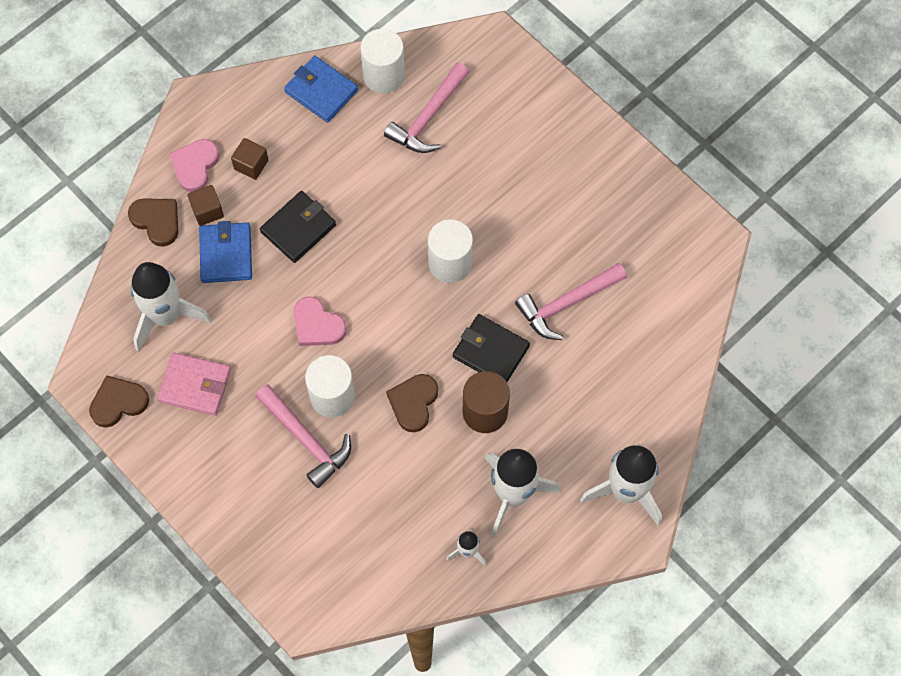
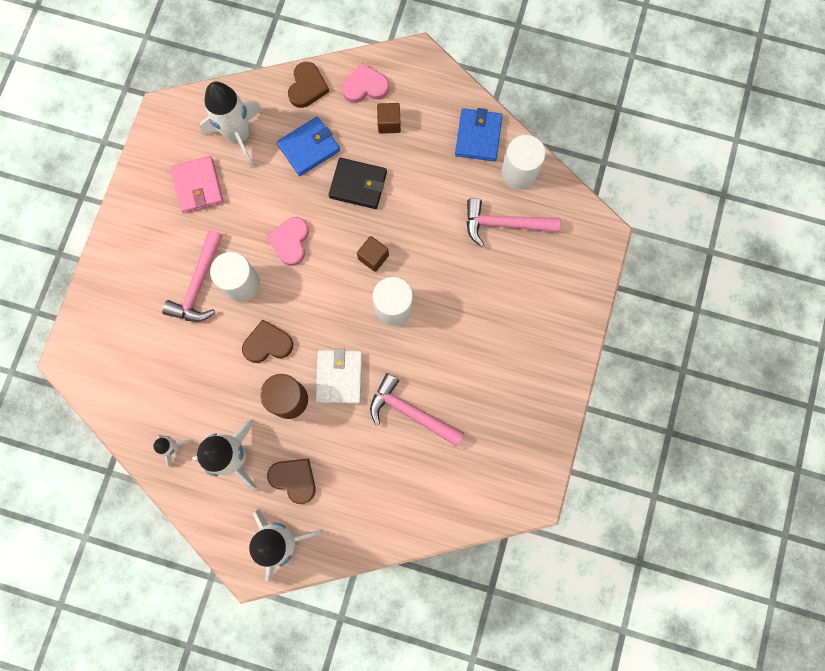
camera: 60 degrees right, 10 degrees up
(118, 402) = (158, 144): brown heart -> brown heart (294, 479)
(207, 211) = (335, 115): brown cube -> brown cube (373, 257)
(491, 351) = (339, 377): black wallet -> white wallet

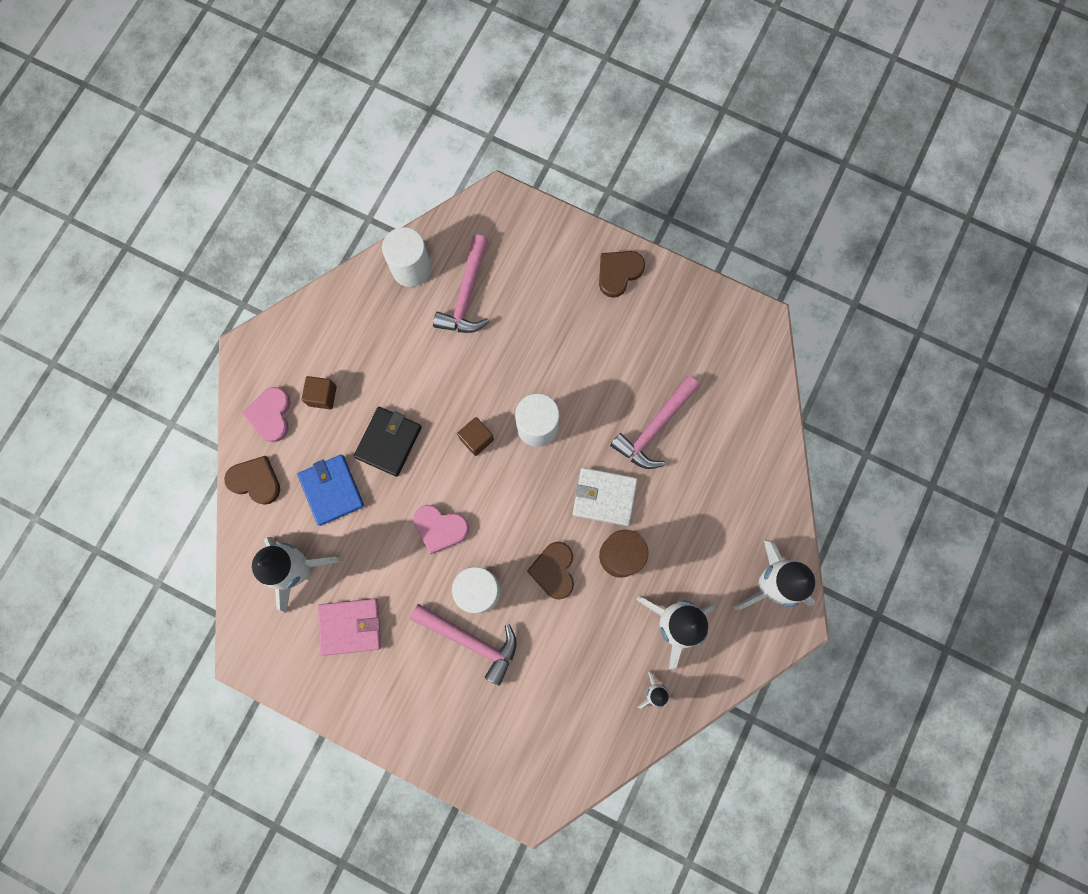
camera: 80 degrees left, 0 degrees up
(294, 479) = (707, 562): brown heart -> brown heart (618, 273)
(478, 136) = (360, 303): blue wallet -> none

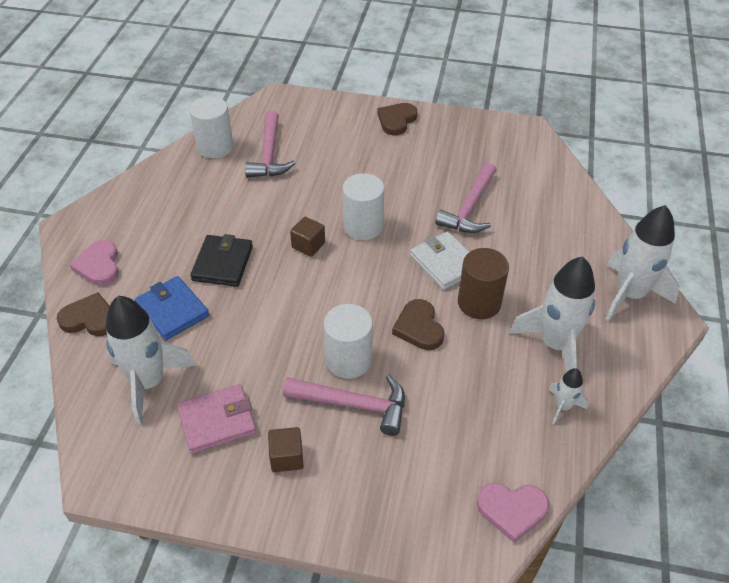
camera: 15 degrees left, 30 degrees down
(322, 396) = (149, 243): brown cube -> brown cube (287, 457)
(440, 528) = (292, 318): pink heart -> pink heart (512, 510)
(604, 497) = (445, 263): white wallet -> white wallet turned 60 degrees clockwise

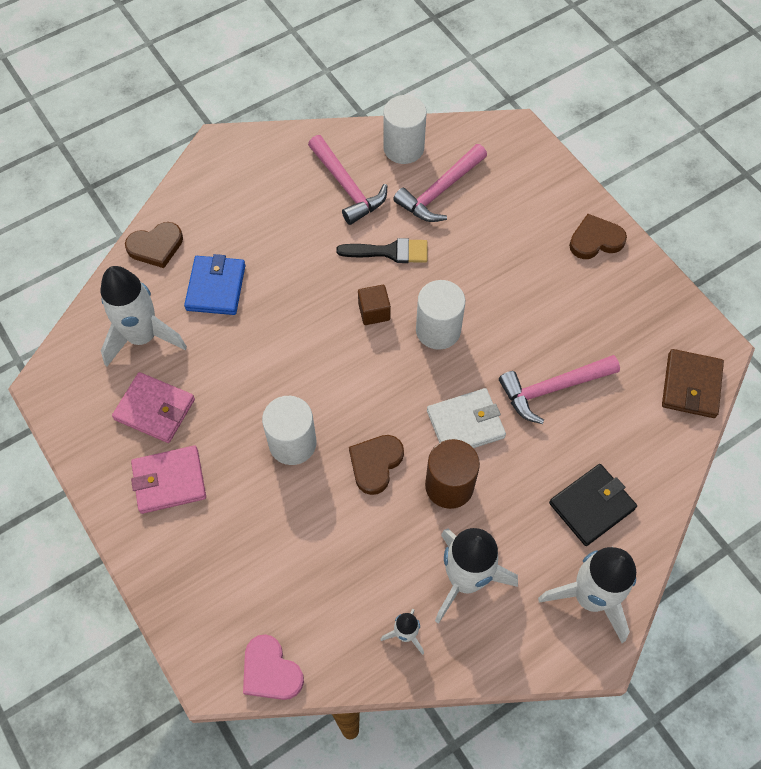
camera: 45 degrees right, 15 degrees up
(90, 319) = (156, 246): brown heart -> brown heart turned 105 degrees clockwise
(99, 266) = (205, 202): pink heart -> none
(223, 263) = (292, 274): black wallet -> black wallet (592, 506)
(277, 206) = (390, 252): none -> black brush
(287, 457) = (169, 481): brown cube -> pink wallet
(354, 404) = (256, 483): pink hammer -> pink hammer (347, 187)
(445, 263) = (465, 424): white wallet -> white wallet turned 60 degrees clockwise
(538, 154) = (691, 385): none -> brown wallet

